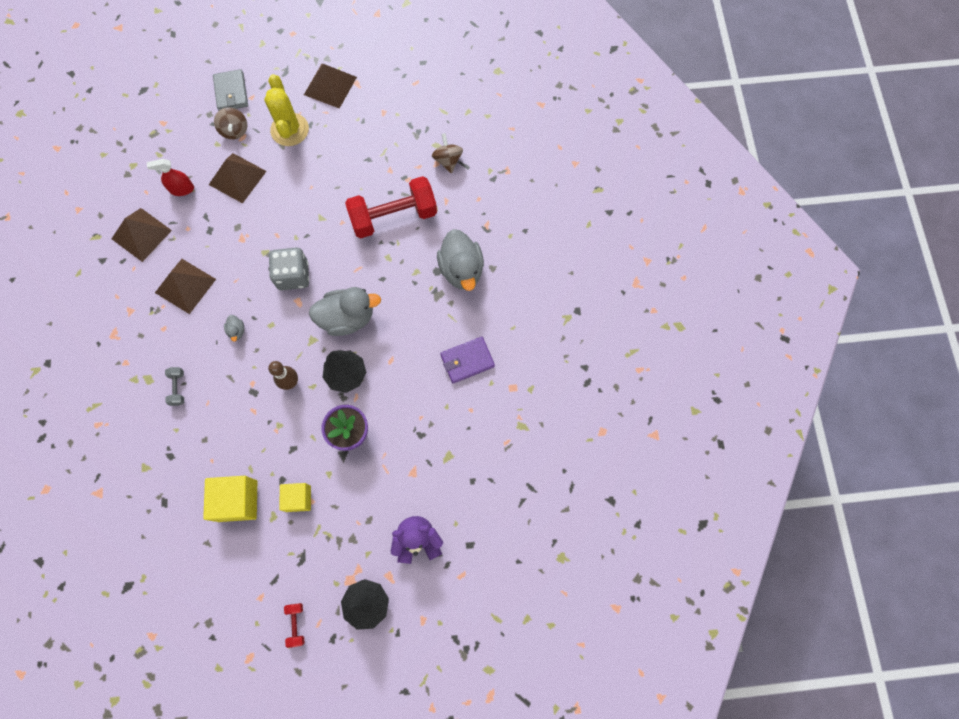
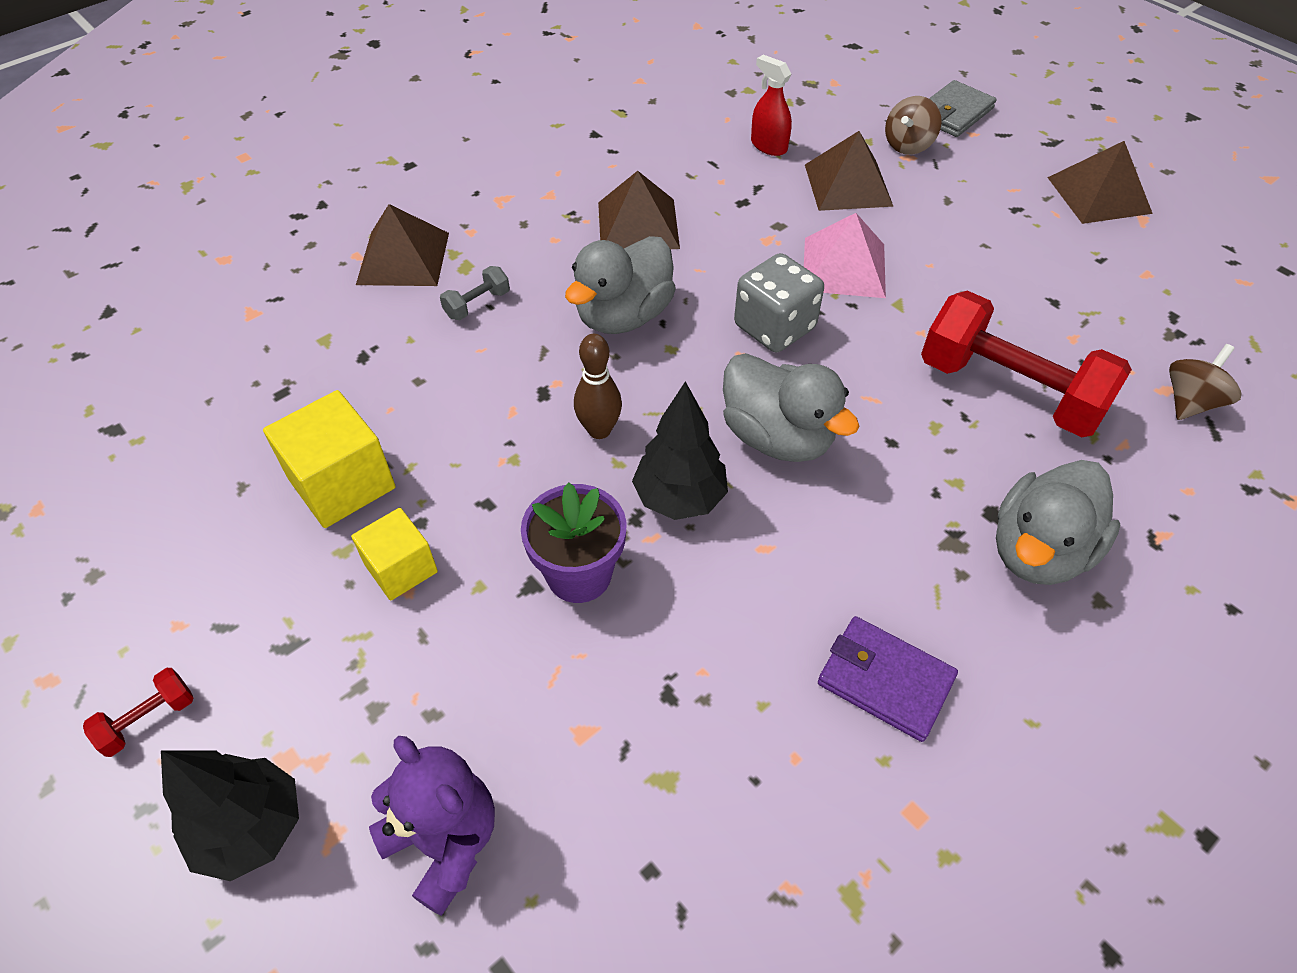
camera: 55 degrees right, 20 degrees down
(141, 234) = (666, 146): brown pyramid -> brown pyramid (403, 258)
(237, 331) = (623, 316): grey duck -> grey duck, size x2.38
(284, 221) = (844, 267): none -> pink pyramid
(289, 130) = (981, 194): yellow cactus -> none

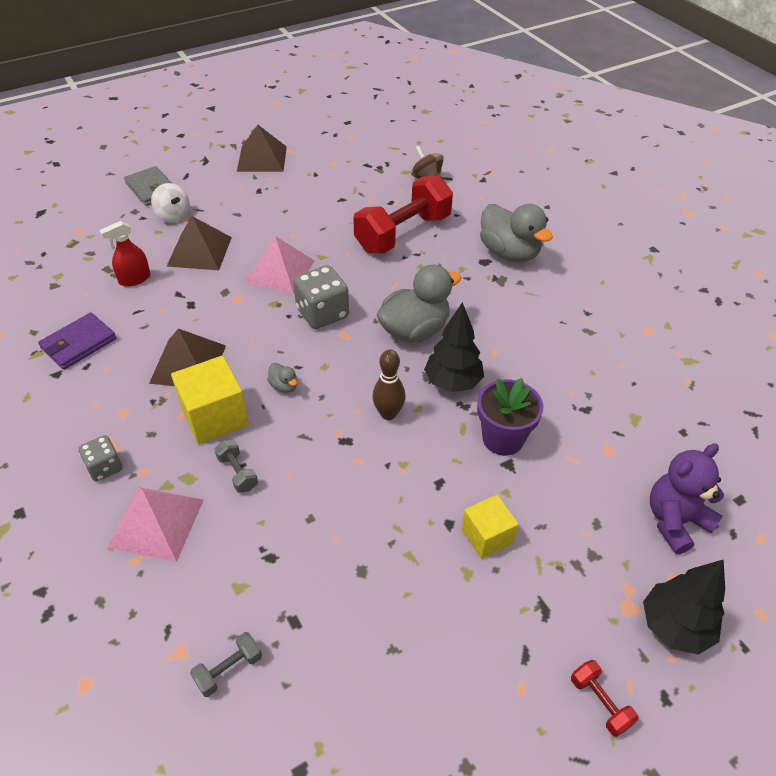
camera: 80 degrees left, 5 degrees down
(229, 353) = (228, 669): none -> grey dumbbell
(342, 483) = (404, 573): yellow cube -> yellow cube (215, 416)
(403, 258) = (156, 523): brown pyramid -> pink pyramid
(471, 203) = (105, 467): none -> grey dice
(623, 316) = (284, 386): grey duck -> grey duck, size x0.42
(885, 680) = (579, 324): purple wallet -> purple wallet (79, 344)
(908, 145) = (173, 216): brown spinning top -> white spinning top

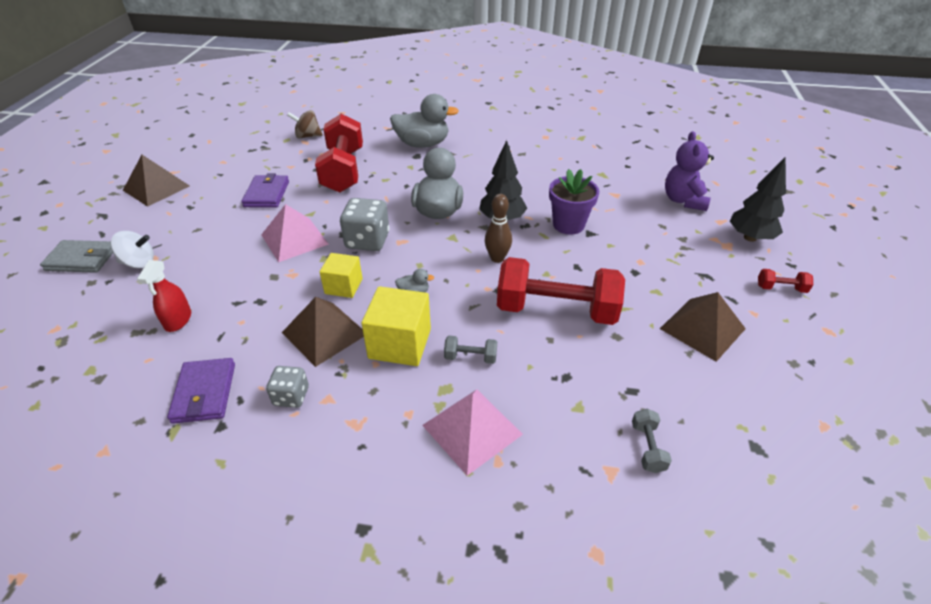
camera: 50 degrees left, 5 degrees down
(105, 467) = (377, 438): grey dice -> grey dice (291, 396)
(199, 251) = (206, 268): brown pyramid -> brown pyramid (702, 328)
(319, 215) = (267, 194): none -> purple wallet
(355, 501) = (556, 310): none -> red dumbbell
(487, 536) = (636, 269): yellow cube -> yellow cube (343, 286)

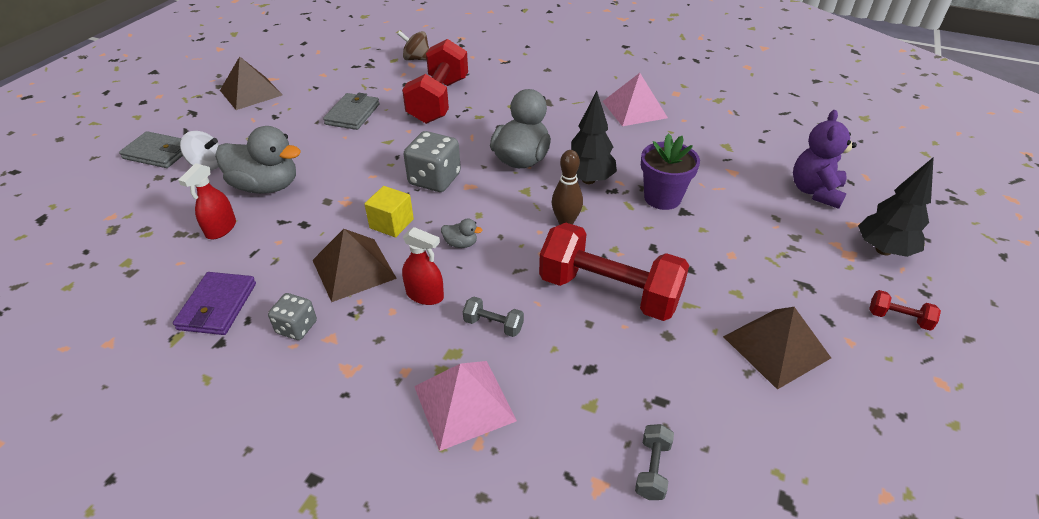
camera: 15 degrees right, 0 degrees up
(267, 194) = (352, 114): purple wallet -> grey wallet
(294, 239) = (361, 166): pink pyramid -> pink pyramid (634, 109)
(400, 343) = (425, 295): yellow cube -> red spray bottle
(422, 144) = (533, 83): grey duck -> grey duck (266, 186)

